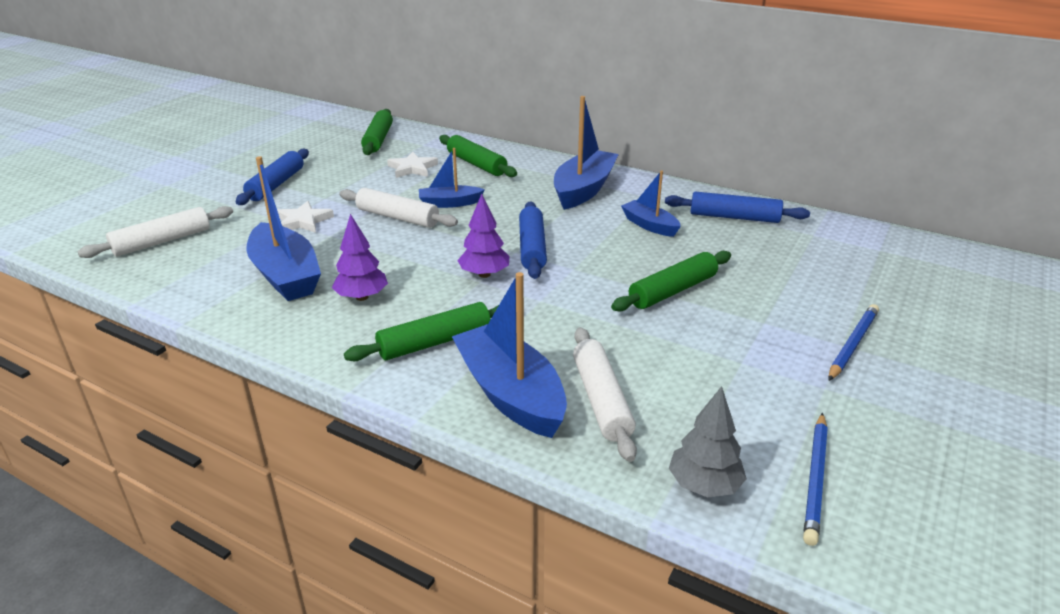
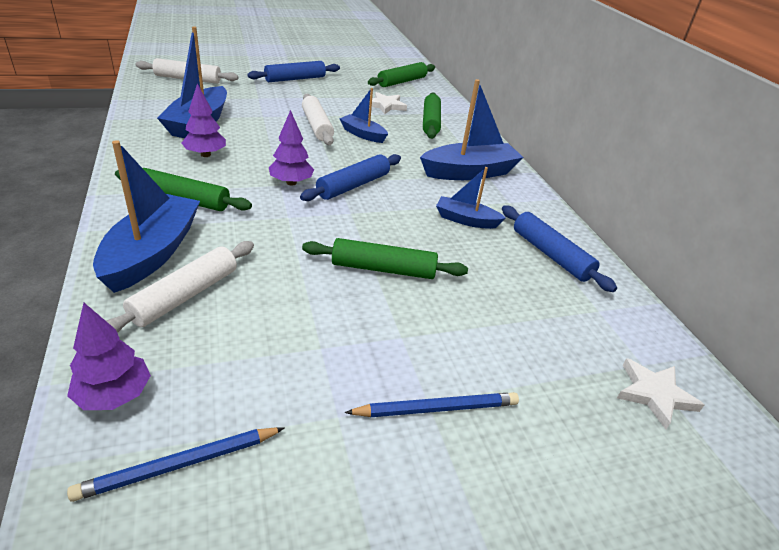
camera: 40 degrees right, 5 degrees up
(303, 221) = (266, 102): white star -> white star (654, 394)
(649, 225) = (466, 220): blue boat -> blue boat turned 75 degrees counterclockwise
(704, 485) = (114, 395): grey tree -> purple tree

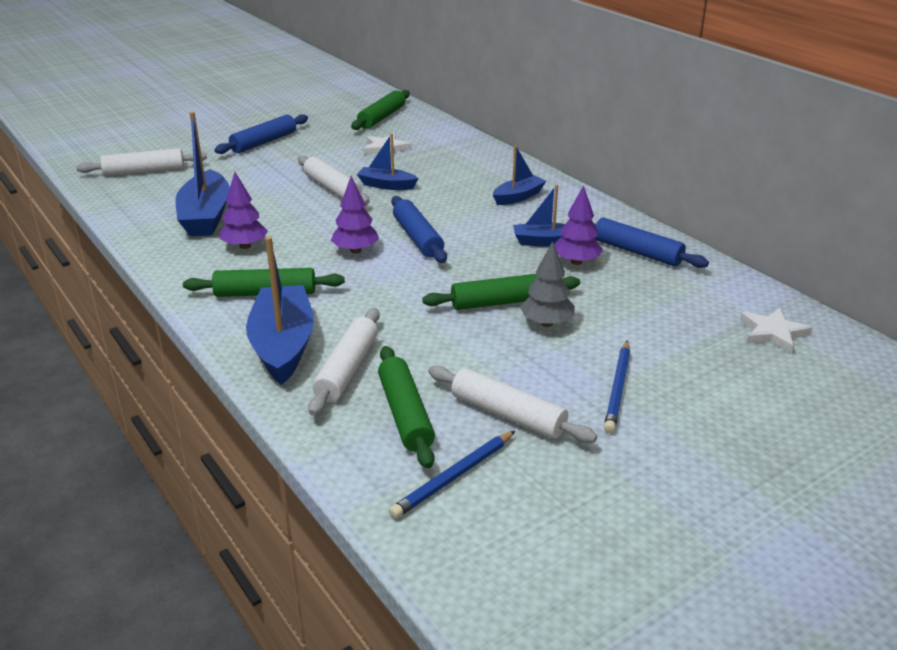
camera: 15 degrees left, 5 degrees down
(114, 395) = (359, 452): purple tree -> purple tree (576, 262)
(297, 401) = (508, 414): none -> white rolling pin
(353, 185) = (417, 238): blue rolling pin -> blue rolling pin turned 45 degrees counterclockwise
(411, 305) = (546, 323): none -> grey tree
(431, 122) = (445, 155): green rolling pin -> green rolling pin (405, 414)
(436, 409) = (617, 388): blue pencil -> blue pencil turned 135 degrees clockwise
(469, 172) = (518, 197): blue boat -> blue boat, size x0.57

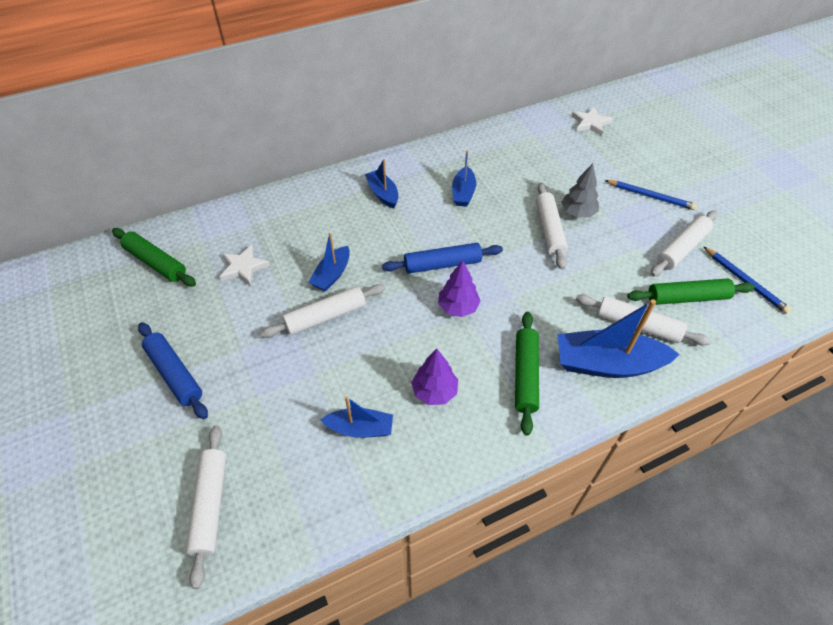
camera: 80 degrees left, 20 degrees up
(206, 216) = (360, 428): blue boat -> blue boat, size x0.57
(502, 302) = (549, 230): green rolling pin -> white rolling pin
(576, 262) = (496, 183): purple tree -> none
(637, 252) = (486, 152): blue rolling pin -> none

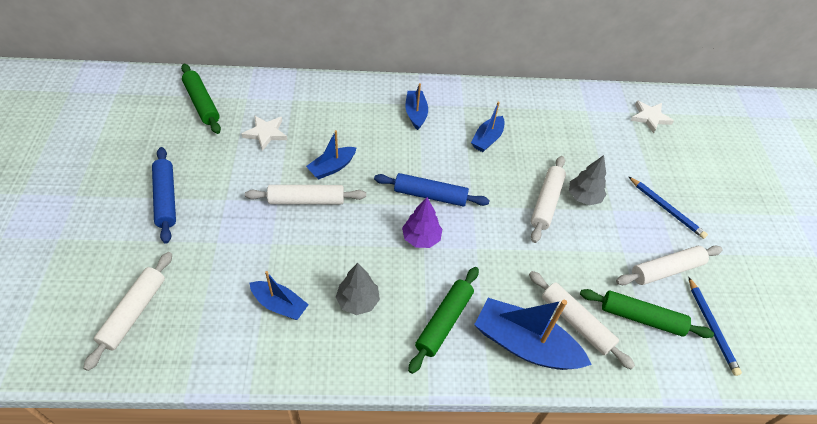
camera: 20 degrees right, 0 degrees up
(434, 391) = (358, 301): purple tree -> grey tree

